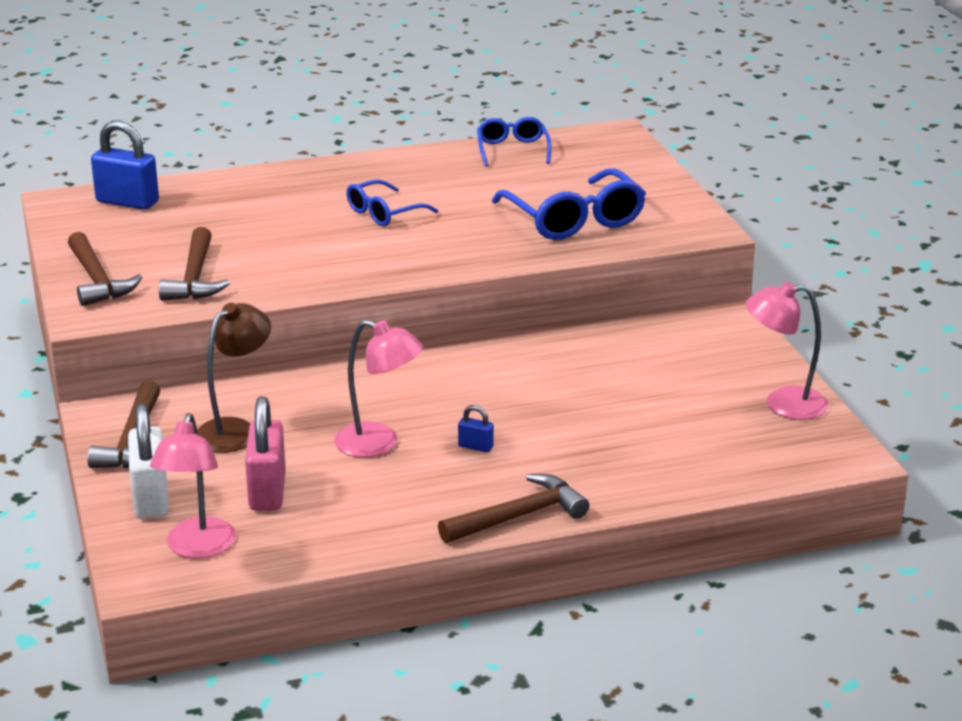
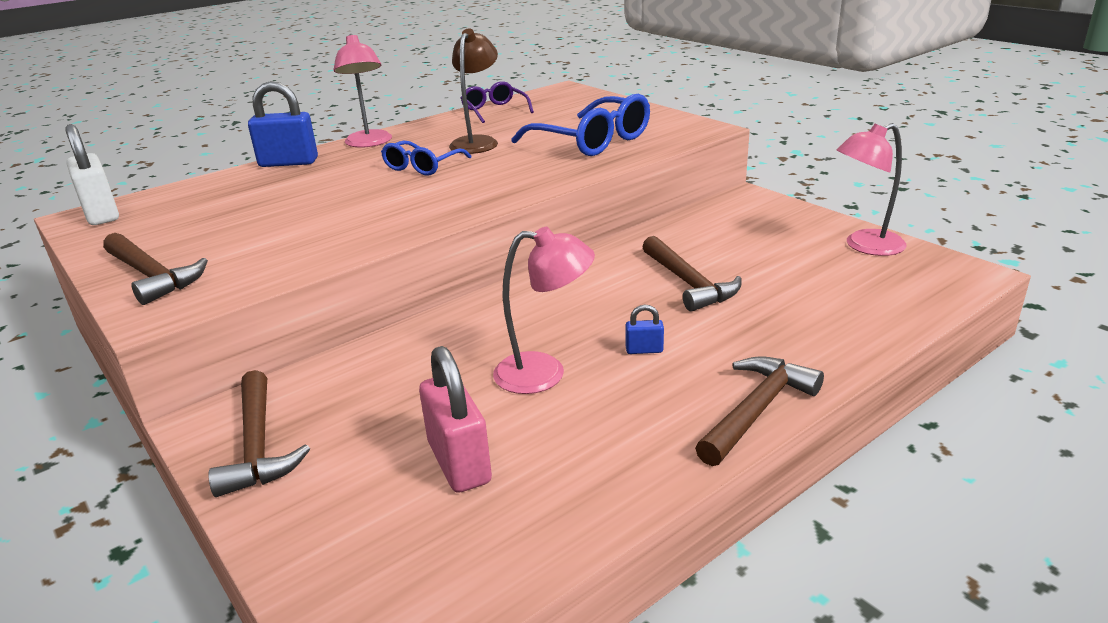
camera: 20 degrees left, 0 degrees up
(127, 202) = (158, 204): blue padlock -> blue padlock (288, 163)
(151, 499) = (317, 516): white padlock -> white padlock (101, 214)
(195, 278) = (266, 251): brown hammer -> brown hammer (689, 283)
(198, 548) = (418, 570): pink lamp -> pink lamp (369, 143)
(235, 430) = (376, 400): brown lamp -> brown lamp (477, 142)
(512, 150) = (494, 110): blue glasses -> purple glasses

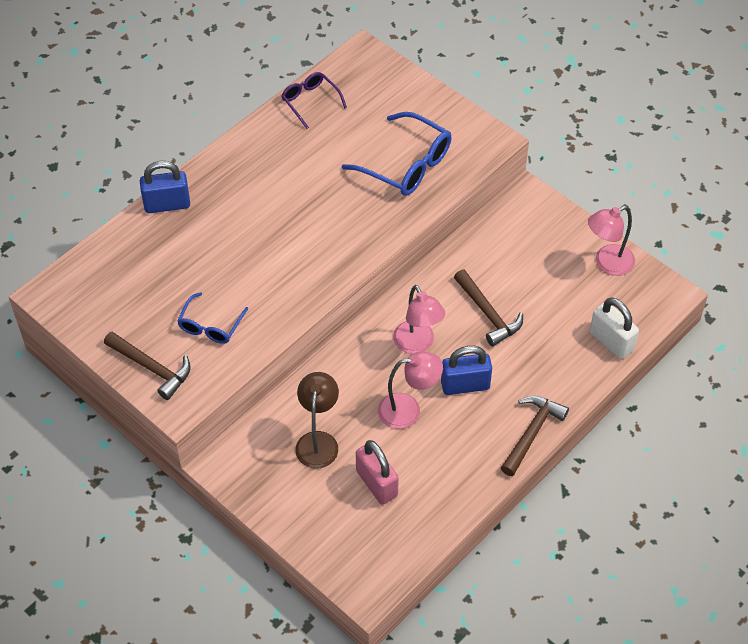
camera: 10 degrees left, 25 degrees up
(101, 214) = (61, 290): white padlock -> white padlock (611, 341)
(258, 446) = (260, 480): brown hammer -> none
(369, 143) = (221, 168): pink lamp -> pink lamp (417, 344)
(422, 166) = (280, 210): blue glasses -> blue glasses (210, 326)
(477, 142) = (312, 166): brown lamp -> brown lamp (318, 441)
(644, 350) = (465, 385): blue padlock -> blue padlock, size x2.12

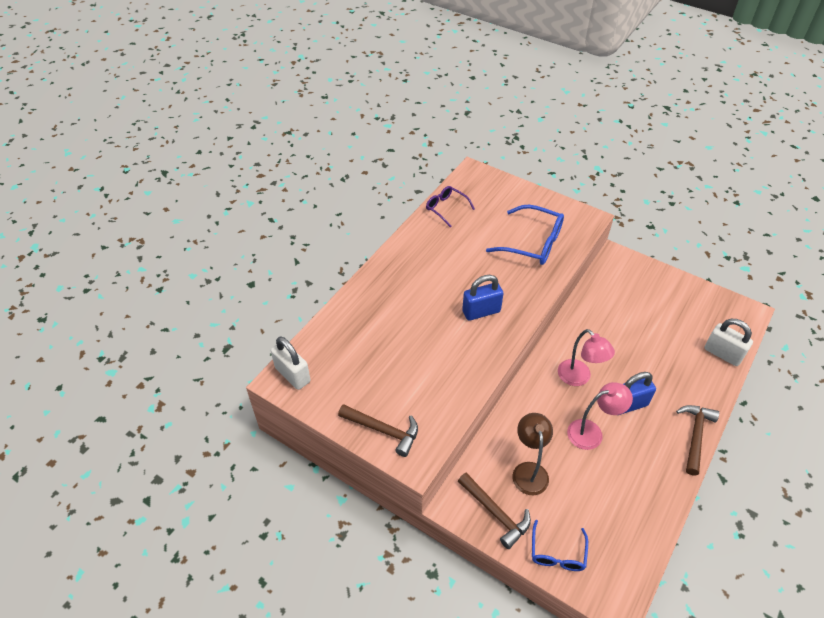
camera: 10 degrees left, 5 degrees down
(64, 289) = (293, 375): none -> white padlock
(167, 204) = (359, 296): blue padlock -> blue padlock (481, 311)
(210, 326) = (422, 387): blue glasses -> blue glasses (557, 553)
(377, 483) = (589, 500): pink padlock -> none
(488, 314) = (623, 346): brown hammer -> brown hammer (496, 513)
(607, 263) = (694, 297): pink lamp -> none

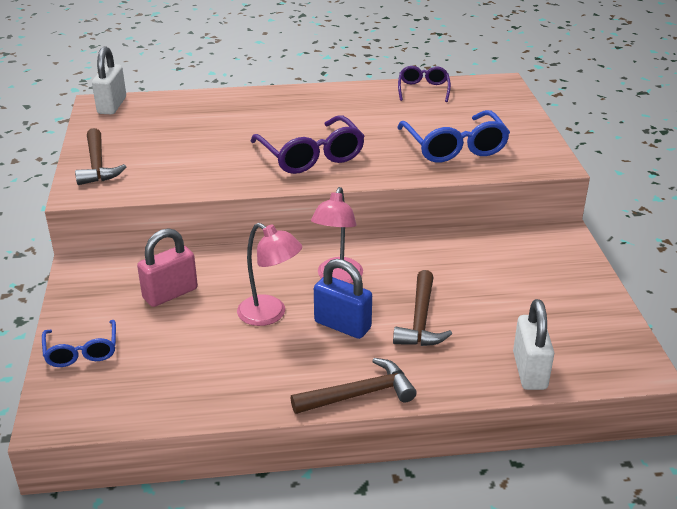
camera: 50 degrees right, 15 degrees down
(481, 311) = (311, 156): blue padlock -> purple glasses
(496, 513) = (95, 294): brown hammer -> brown hammer (420, 320)
(529, 471) = (170, 293): brown lamp -> pink padlock
(557, 553) = (82, 351): blue glasses -> blue glasses turned 75 degrees counterclockwise

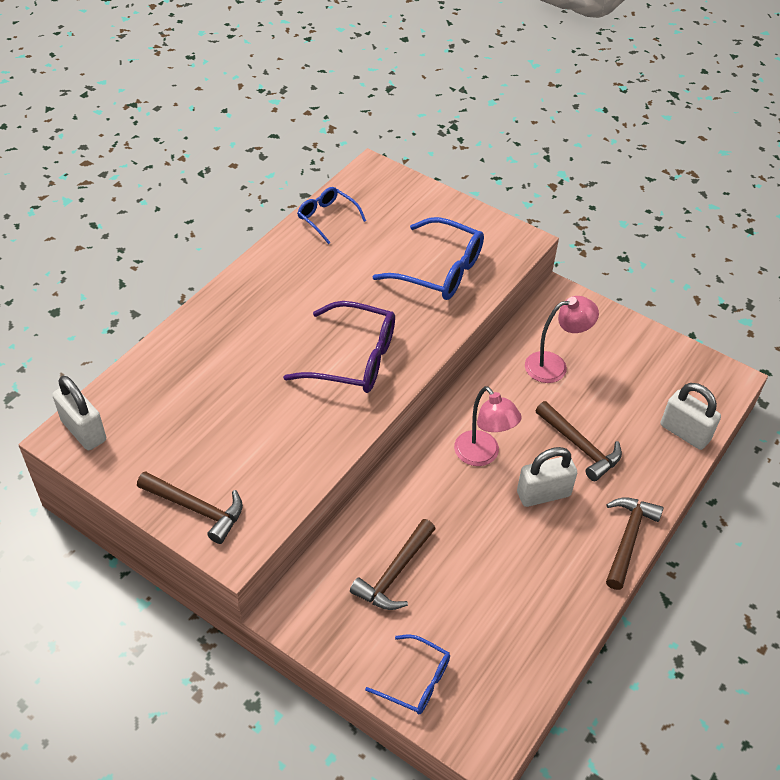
camera: 50 degrees left, 15 degrees up
(170, 293) = (394, 574): pink padlock -> brown hammer
(270, 315) = (488, 528): pink lamp -> pink lamp (554, 365)
(342, 325) = (543, 494): blue padlock -> white padlock
(423, 90) = (327, 218): purple glasses -> blue glasses

